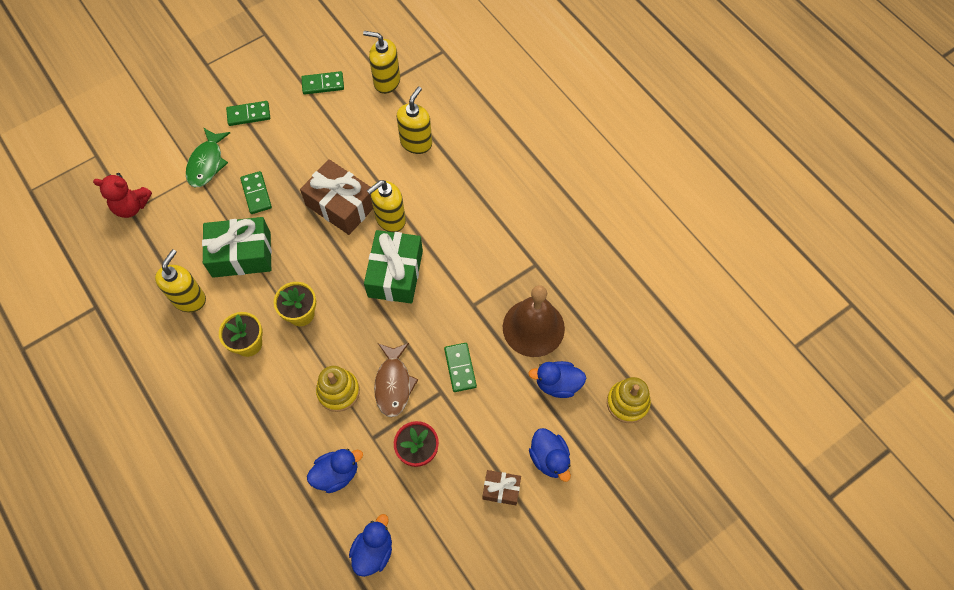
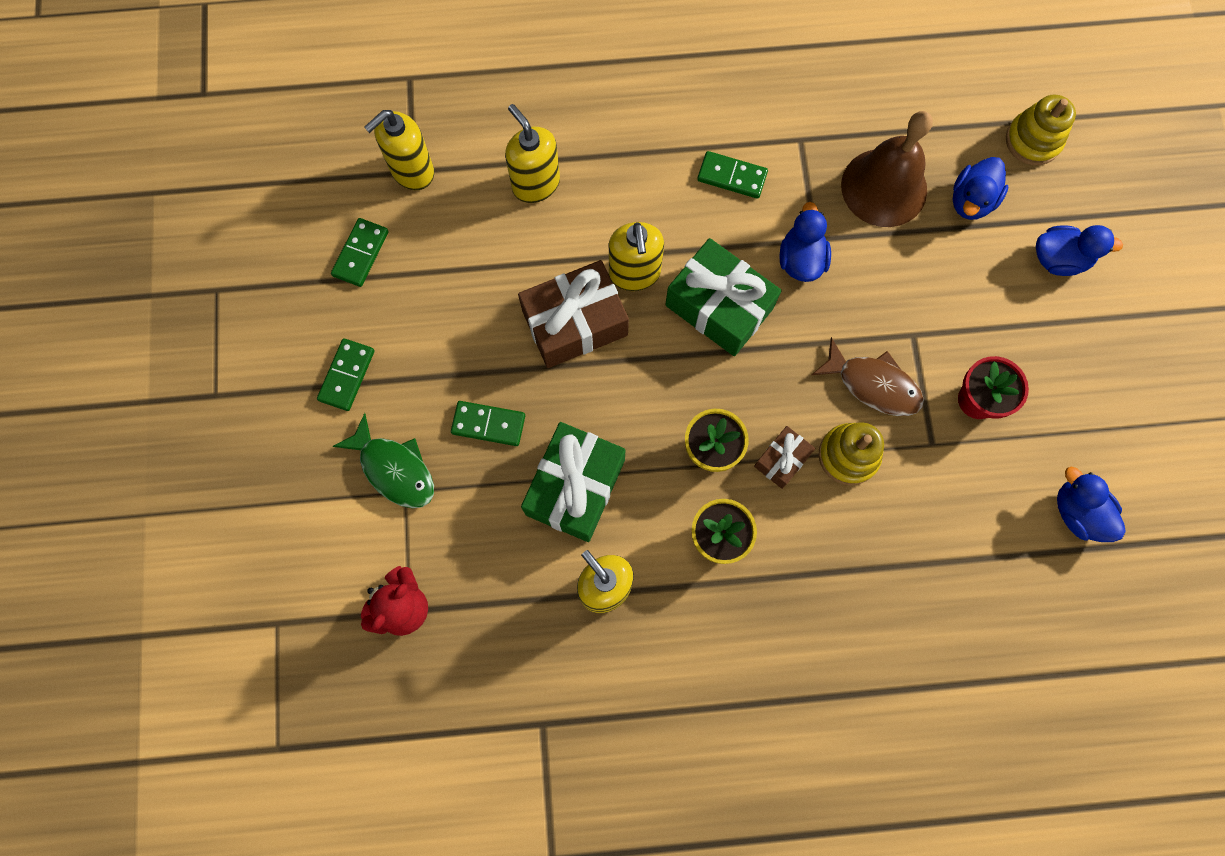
camera: 60 degrees left, 10 degrees up
(336, 474) = (958, 509): blue duck -> blue duck (801, 260)
(460, 368) = (893, 297): green domino -> green domino (732, 176)
(501, 489) = (1070, 331): brown gift -> brown gift (782, 460)

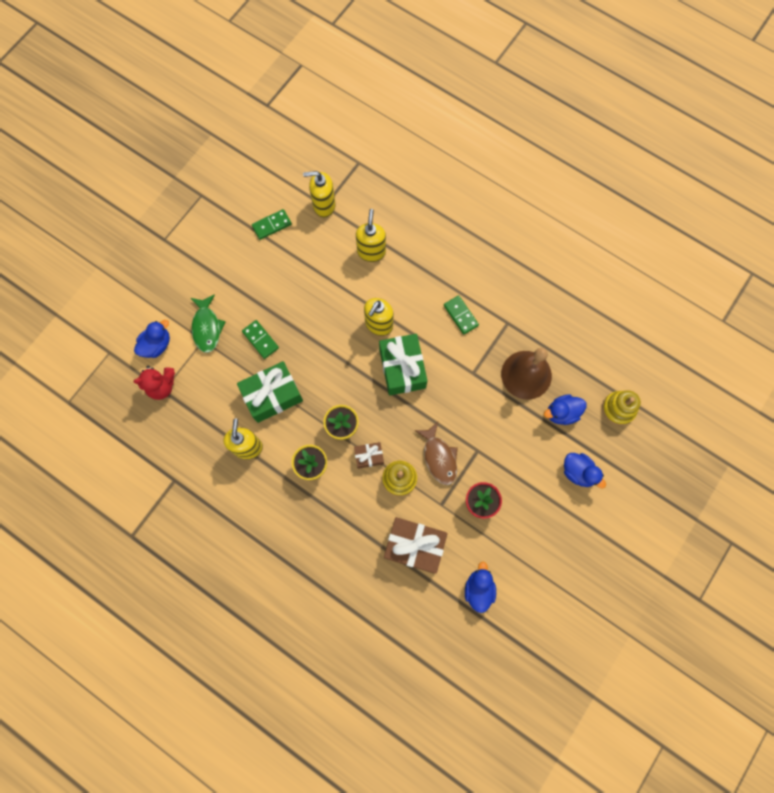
camera: 40 degrees right, 0 degrees up
(347, 375) = (222, 273): green domino -> none
(575, 323) = (334, 326): brown gift -> brown gift (414, 546)
(801, 260) = (457, 377): blue duck -> blue duck (157, 345)

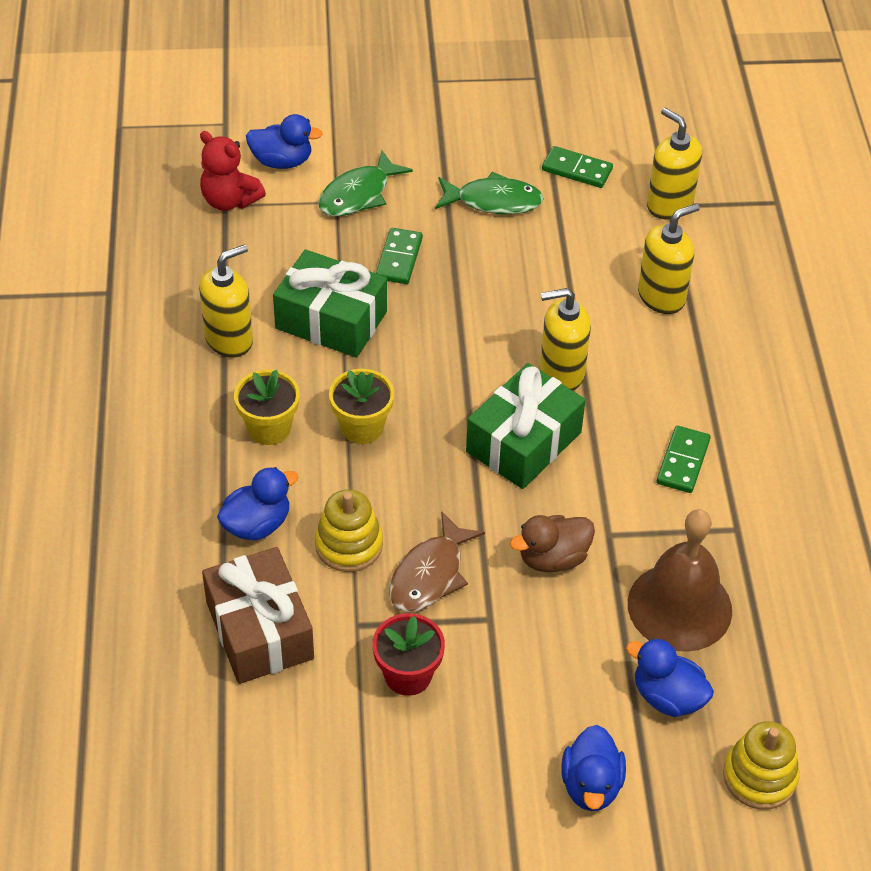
camera: 50 degrees right, 25 degrees down
(260, 274) = (494, 201): none -> green fish
(369, 456) = (347, 486): brown gift -> none
(468, 403) = (553, 558): none -> brown duck
(478, 588) = (265, 762): blue duck -> blue duck (257, 524)

